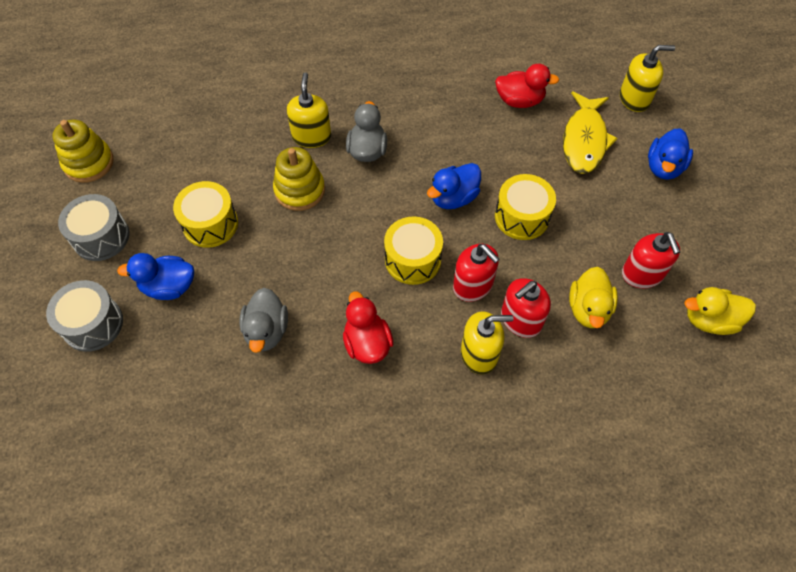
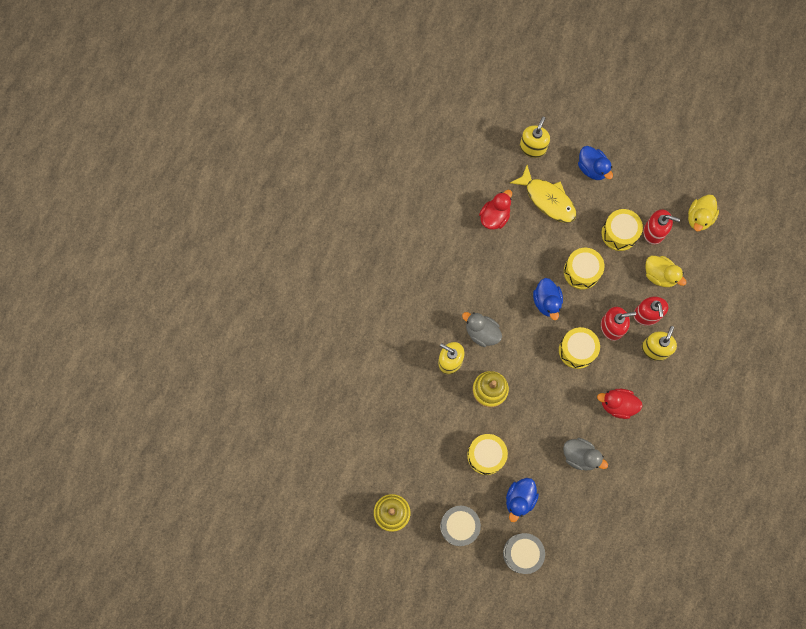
camera: 60 degrees left, 15 degrees up
(606, 235) = (619, 233): none -> yellow drum

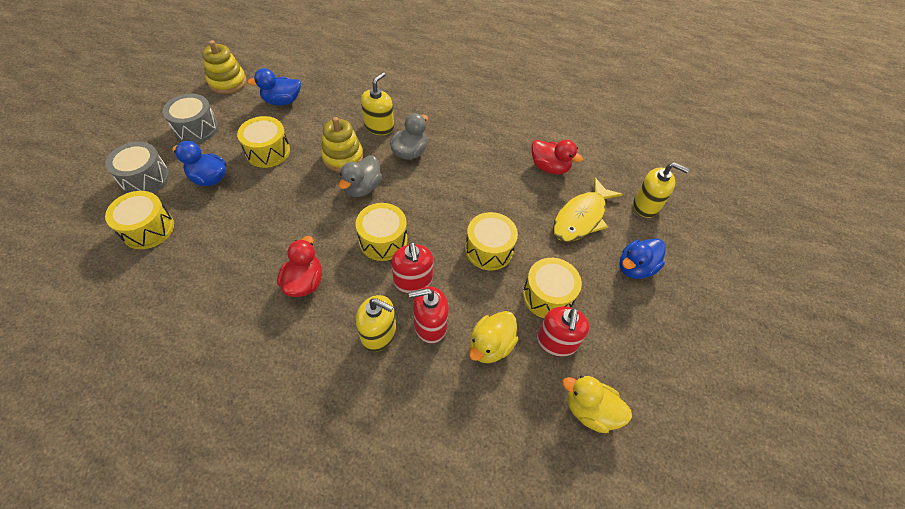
camera: 85 degrees right, 20 degrees down
(547, 302) = (447, 212): blue duck -> blue duck (282, 101)
(575, 534) = (148, 229): none -> yellow drum
(580, 456) = (245, 238): grey duck -> grey duck (362, 188)

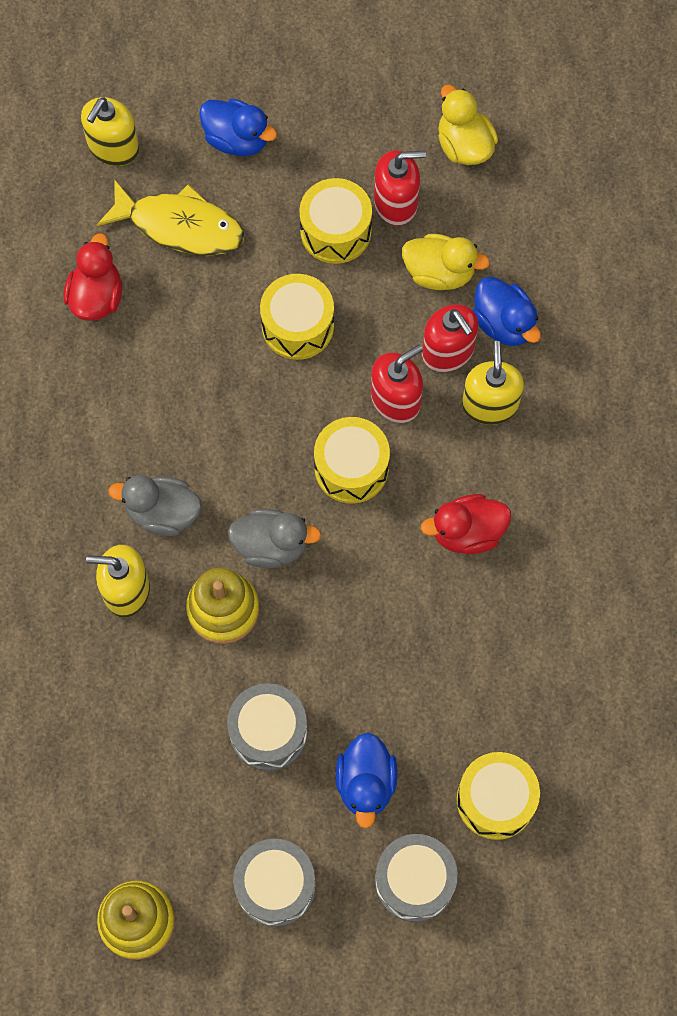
camera: 110 degrees left, 15 degrees up
(268, 151) = (268, 732): yellow drum -> grey drum
(282, 101) = (140, 787): blue duck -> blue duck (504, 323)
(590, 410) = (464, 145): yellow duck -> yellow duck turned 150 degrees clockwise
(646, 205) = (113, 147): yellow soap dispenser -> yellow soap dispenser turned 150 degrees counterclockwise

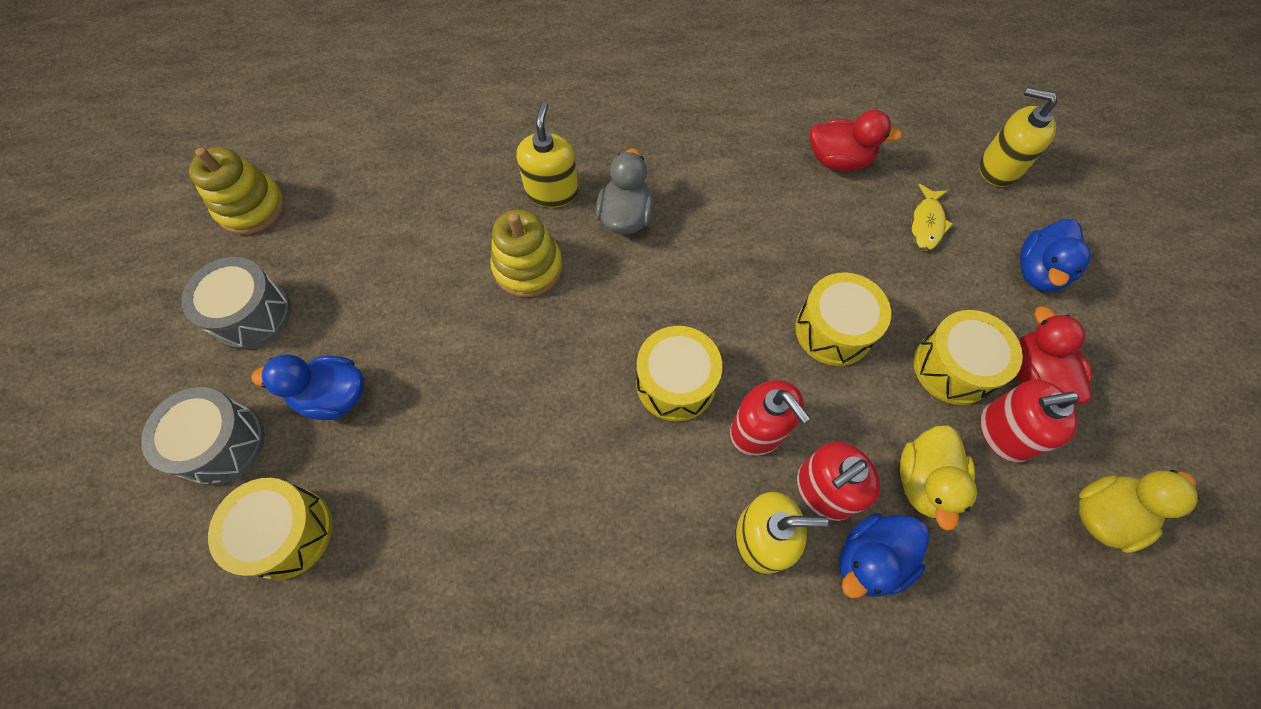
camera: 90 degrees right, 5 degrees down
(179, 226) = (926, 223): yellow fish -> yellow fish, size x0.55
(268, 732) = (401, 307): grey drum -> none
(271, 545) = (591, 308): grey duck -> none
(396, 202) = (1004, 432): red soap dispenser -> red soap dispenser turned 90 degrees clockwise
(467, 532) = (601, 507): red duck -> red duck (1034, 375)

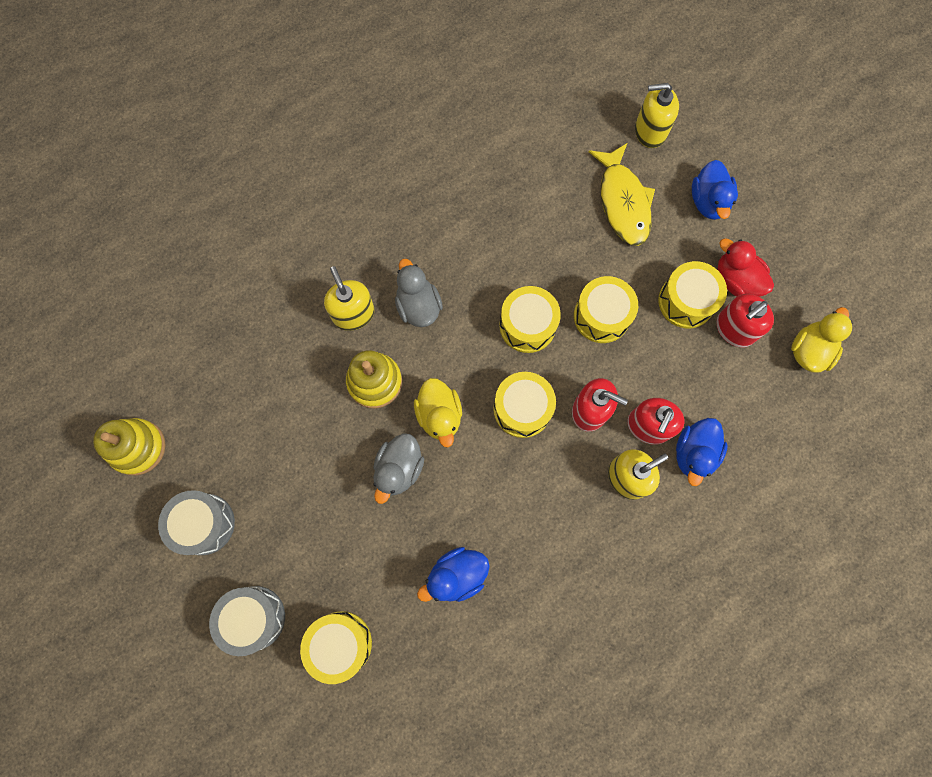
camera: 30 degrees left, 10 degrees up
(333, 396) = (305, 545): blue duck -> blue duck (456, 575)
(491, 372) = (399, 469): none -> grey duck
(737, 296) = (527, 325): none -> yellow drum
(838, 160) = (540, 181): red duck -> none
(924, 481) = (702, 387): yellow duck -> yellow duck (439, 415)
(926, 223) = (623, 202): yellow fish -> yellow fish, size x1.82

